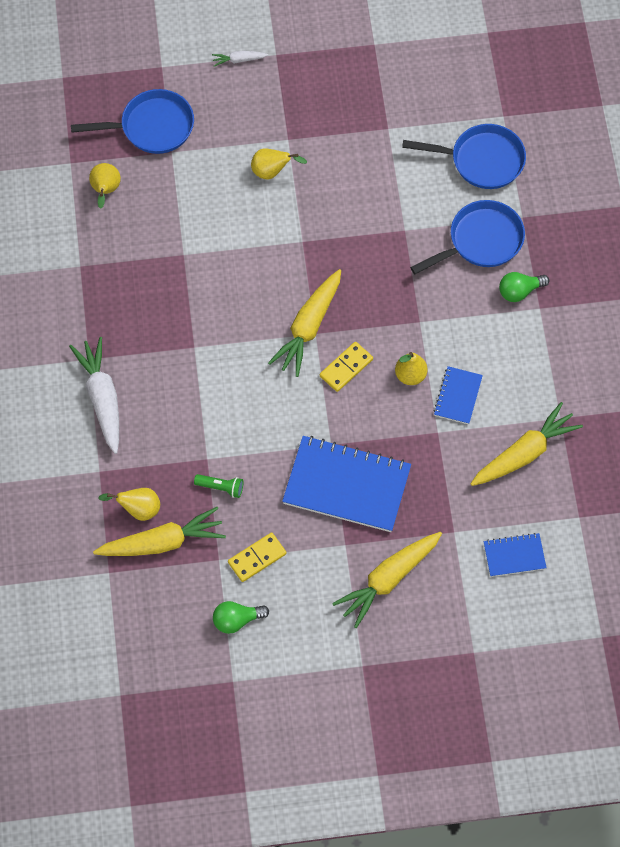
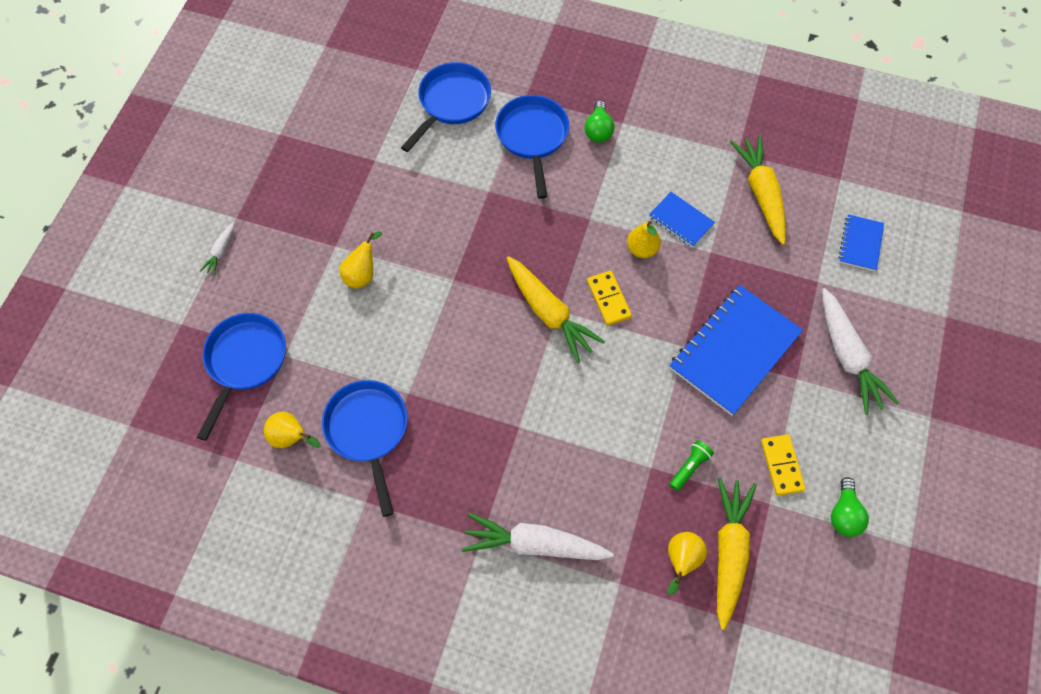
camera: 65 degrees left, 0 degrees up
(137, 241) = (368, 431): none -> blue pan
(388, 580) = (848, 357): yellow carrot -> white carrot

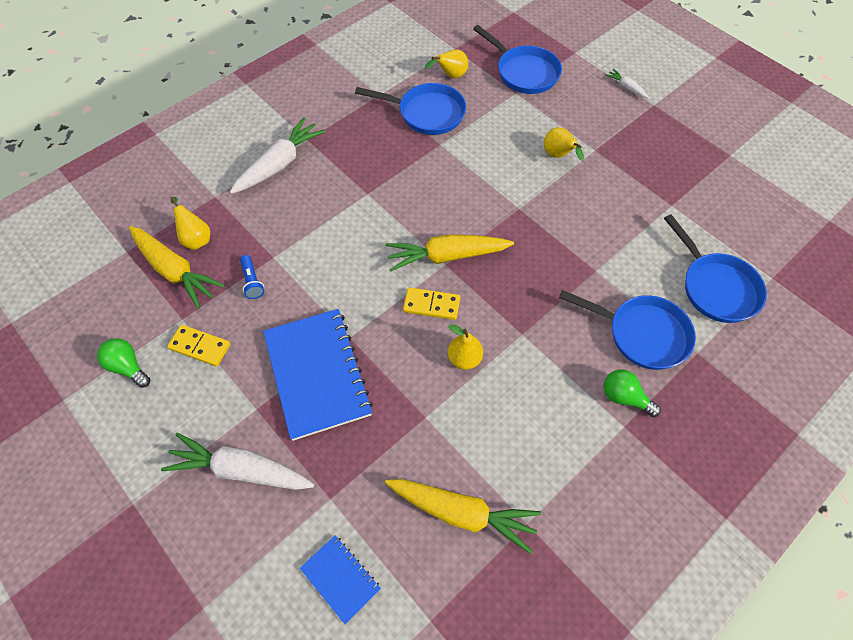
camera: 120 degrees right, 5 degrees down
(681, 220) = (475, 411): blue notebook -> none
(689, 467) = (252, 282): green flashlight -> blue flashlight

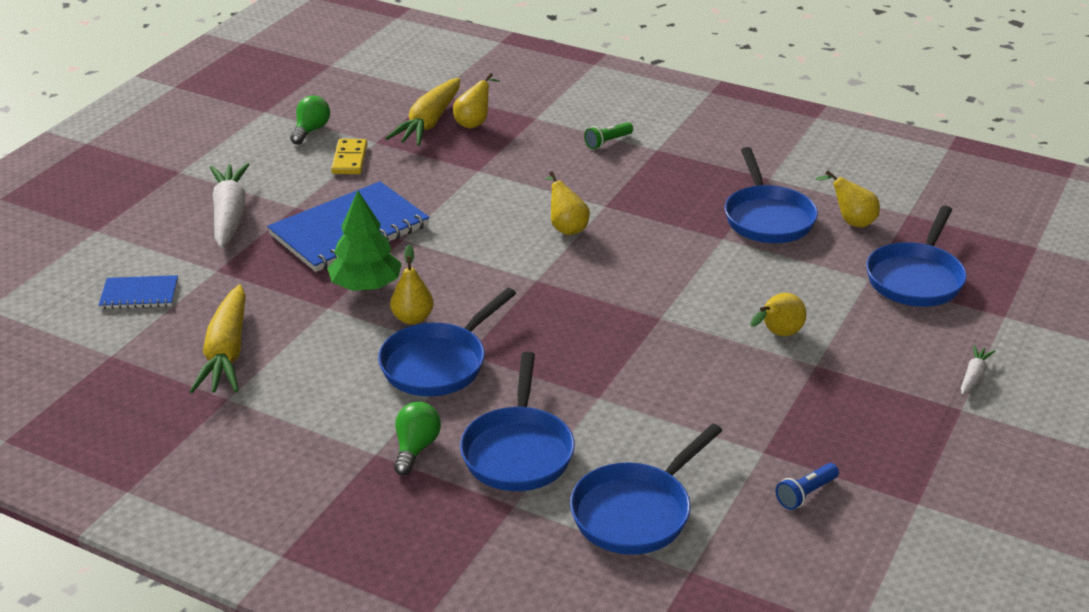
camera: 70 degrees right, 25 degrees down
(252, 282) = (440, 167): blue flashlight -> blue flashlight (805, 494)
(280, 164) = (607, 142): white carrot -> green flashlight
(340, 578) = (139, 294): blue notebook -> blue notebook turned 60 degrees clockwise
(385, 225) = (566, 228): none -> yellow pear
(406, 381) = (366, 286): none -> green tree
(431, 305) = (473, 282): yellow domino -> none
(446, 256) = (548, 278): yellow carrot -> none
(528, 356) = (438, 363): none -> blue pan

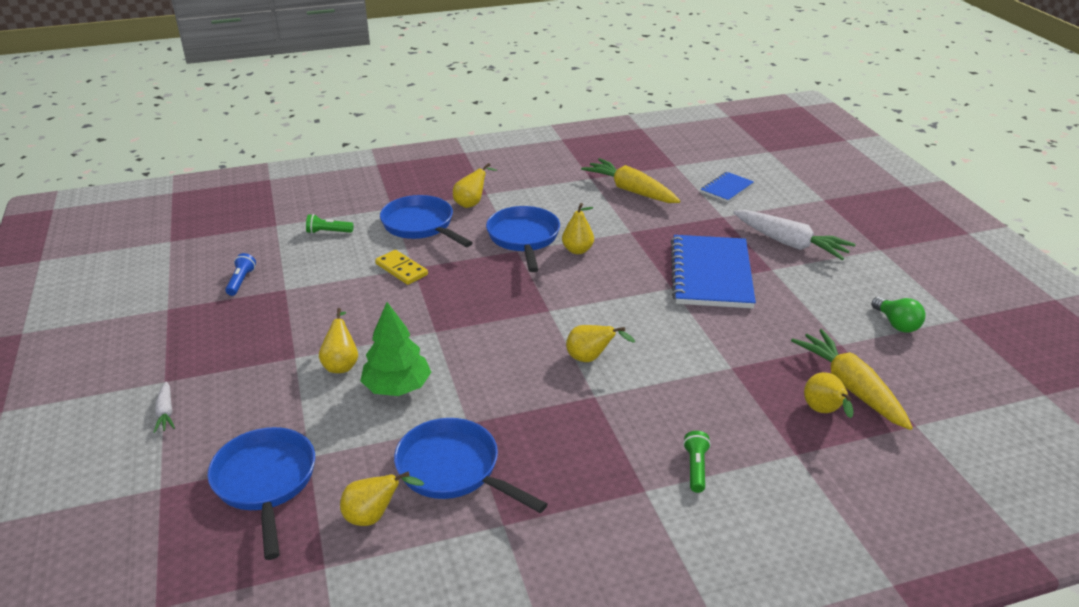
camera: 135 degrees right, 0 degrees up
(349, 159) = (822, 319): yellow domino -> yellow domino (401, 269)
(366, 286) = (634, 251): green tree -> green tree (397, 387)
(415, 448) = (471, 203): green light bulb -> yellow pear
(636, 512) = (328, 232): blue pan -> green flashlight

